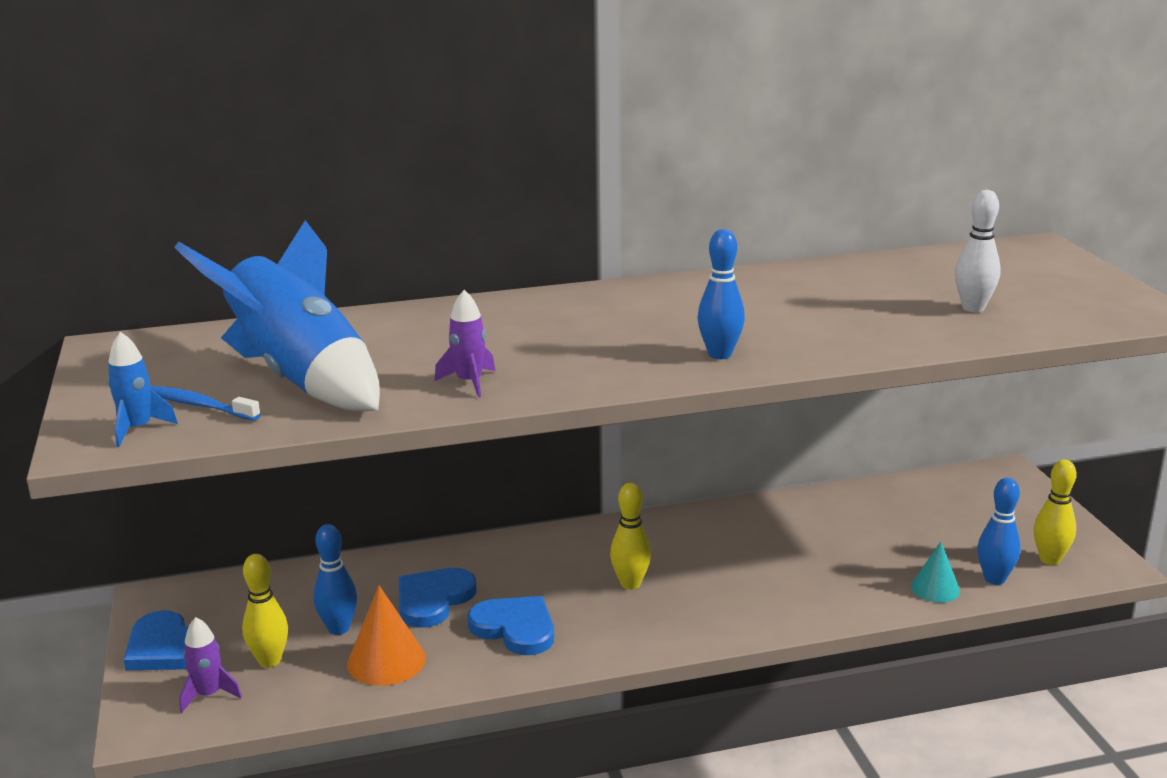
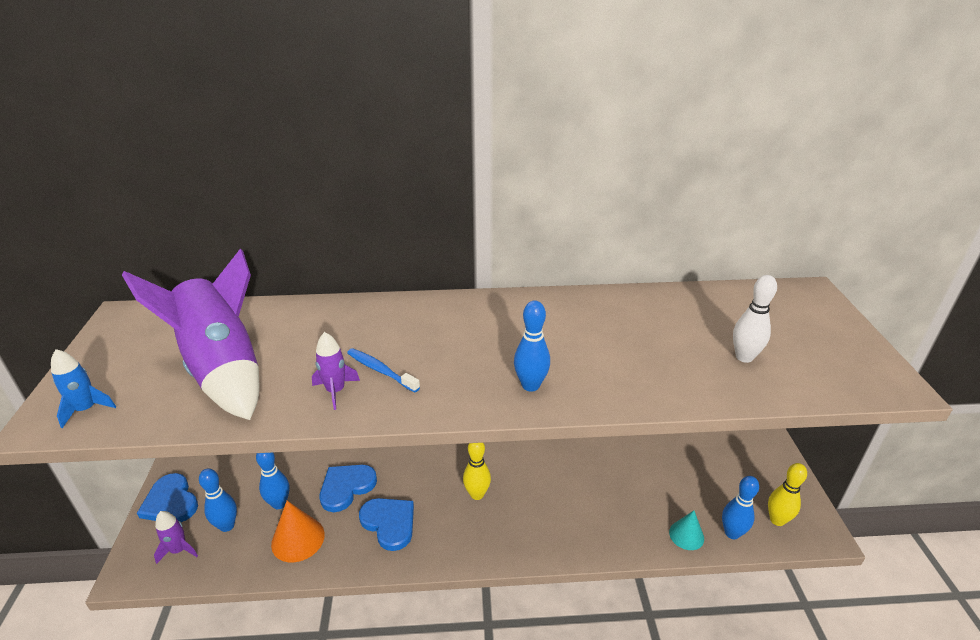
camera: 10 degrees right, 10 degrees up
(200, 405) = (142, 389): blue toothbrush -> blue toothbrush (380, 370)
(270, 661) = (227, 525): yellow bowling pin -> blue bowling pin
(300, 378) = (223, 369): blue rocket -> purple rocket

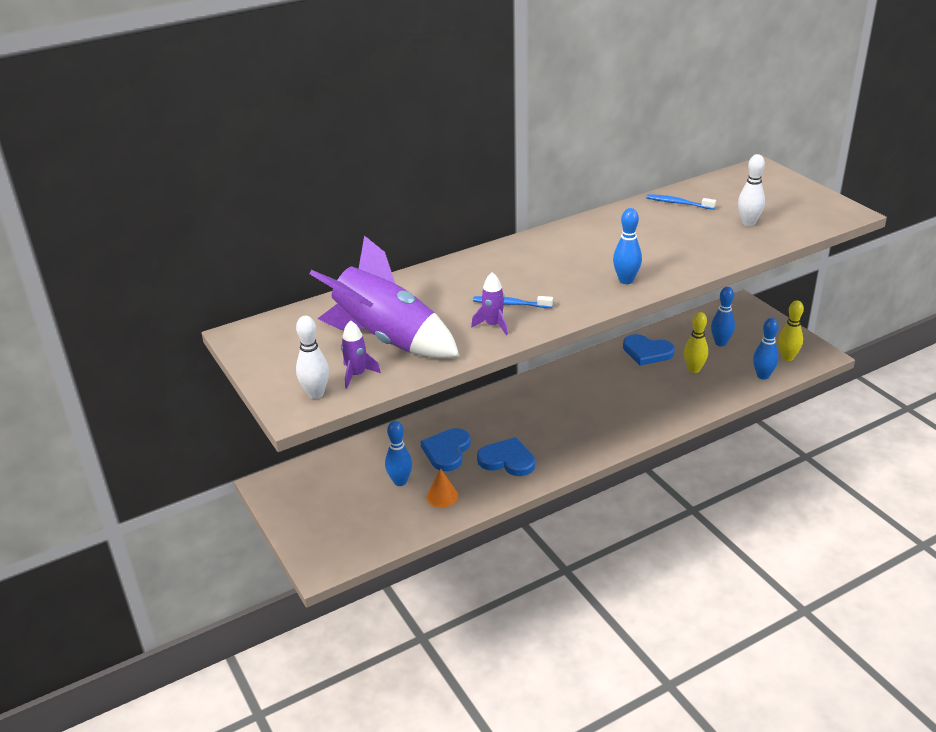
camera: 25 degrees left, 0 degrees up
(86, 409) = (316, 394): blue rocket -> white bowling pin
(171, 502) = (299, 516): blue heart -> blue heart (647, 352)
(179, 550) = (347, 540): purple rocket -> purple rocket (357, 375)
(227, 525) = (370, 511): blue bowling pin -> blue bowling pin (720, 343)
(298, 539) = (442, 496): orange cone -> orange cone, size x0.66
(477, 494) = (559, 418): yellow bowling pin -> yellow bowling pin (694, 369)
(677, 306) = (678, 203): none -> blue toothbrush
(686, 535) = (733, 388): turquoise cone -> none

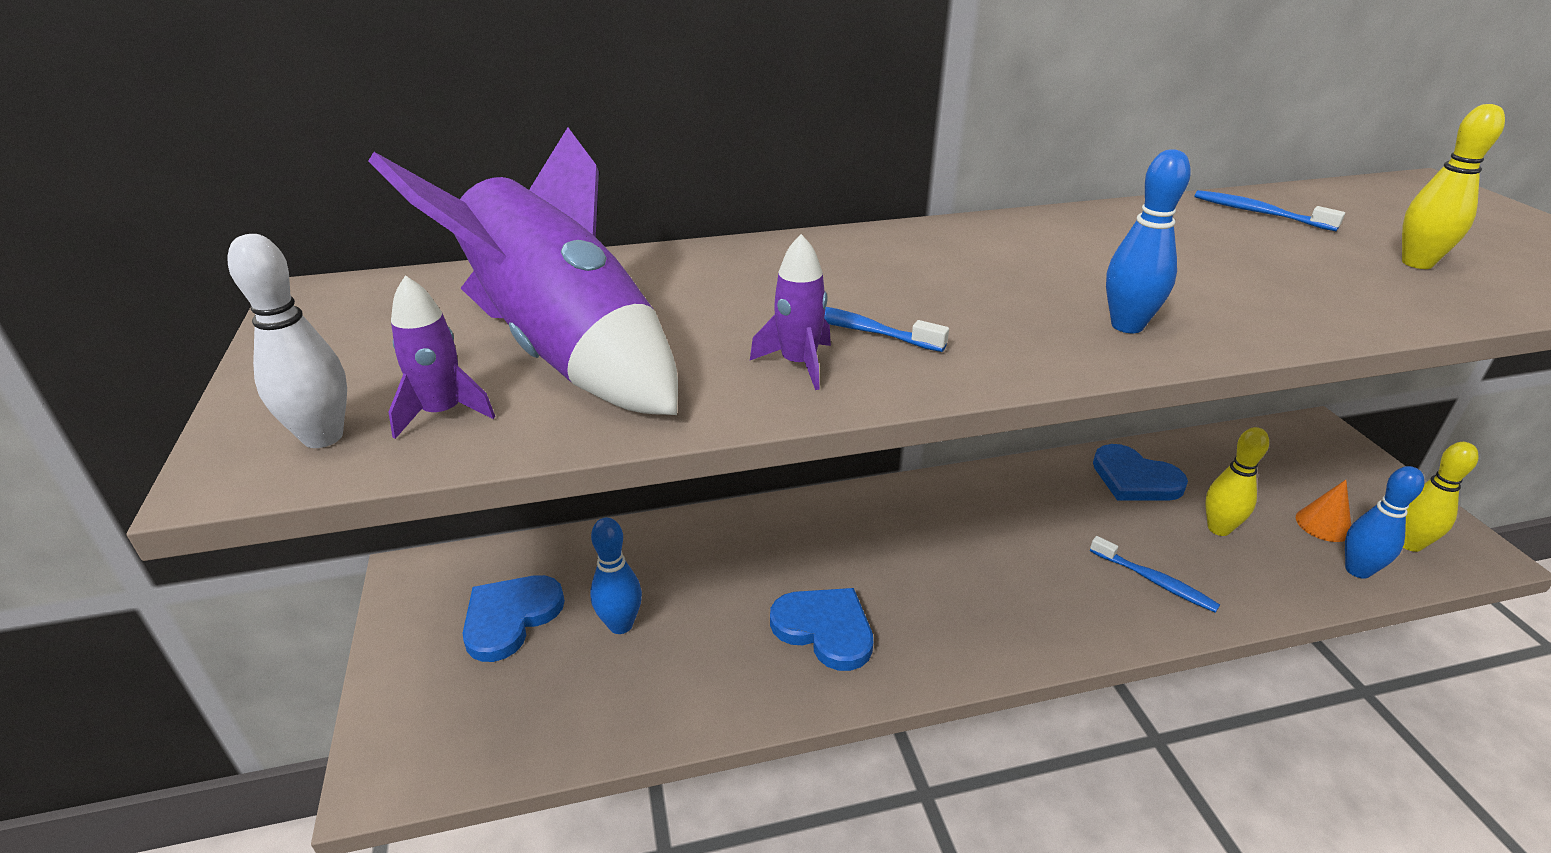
camera: 15 degrees right, 0 degrees up
(442, 496) = (677, 675): orange cone -> orange cone (1323, 524)
(447, 451) = (727, 585): blue heart -> blue heart (510, 618)
(665, 402) = (1154, 581): none -> blue toothbrush
(720, 343) = (1275, 490): blue bowling pin -> none
(748, 223) = (1417, 263): white bowling pin -> yellow bowling pin

